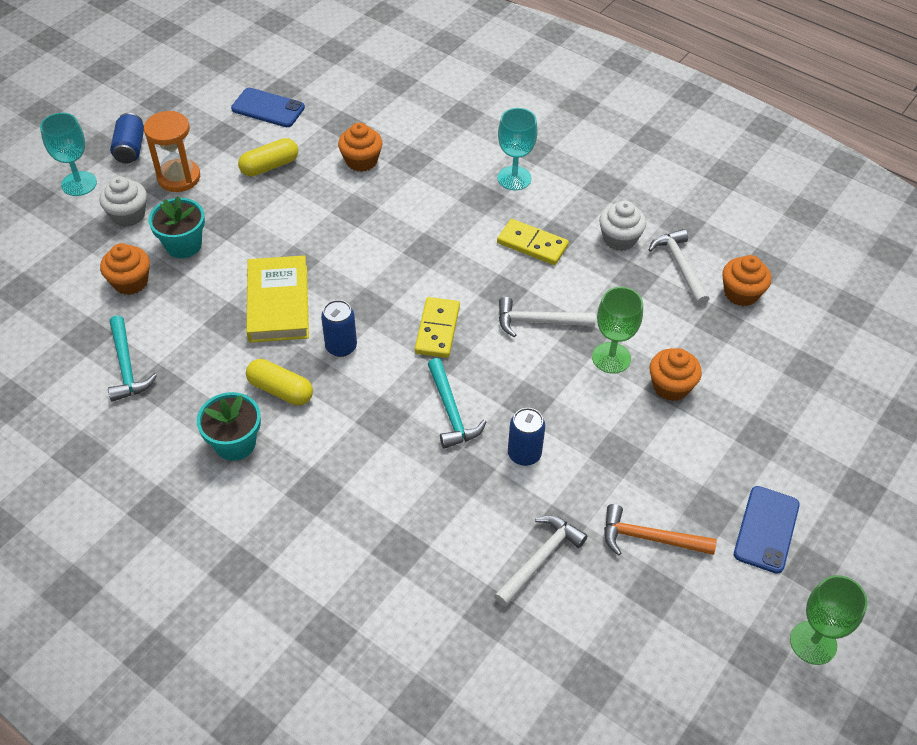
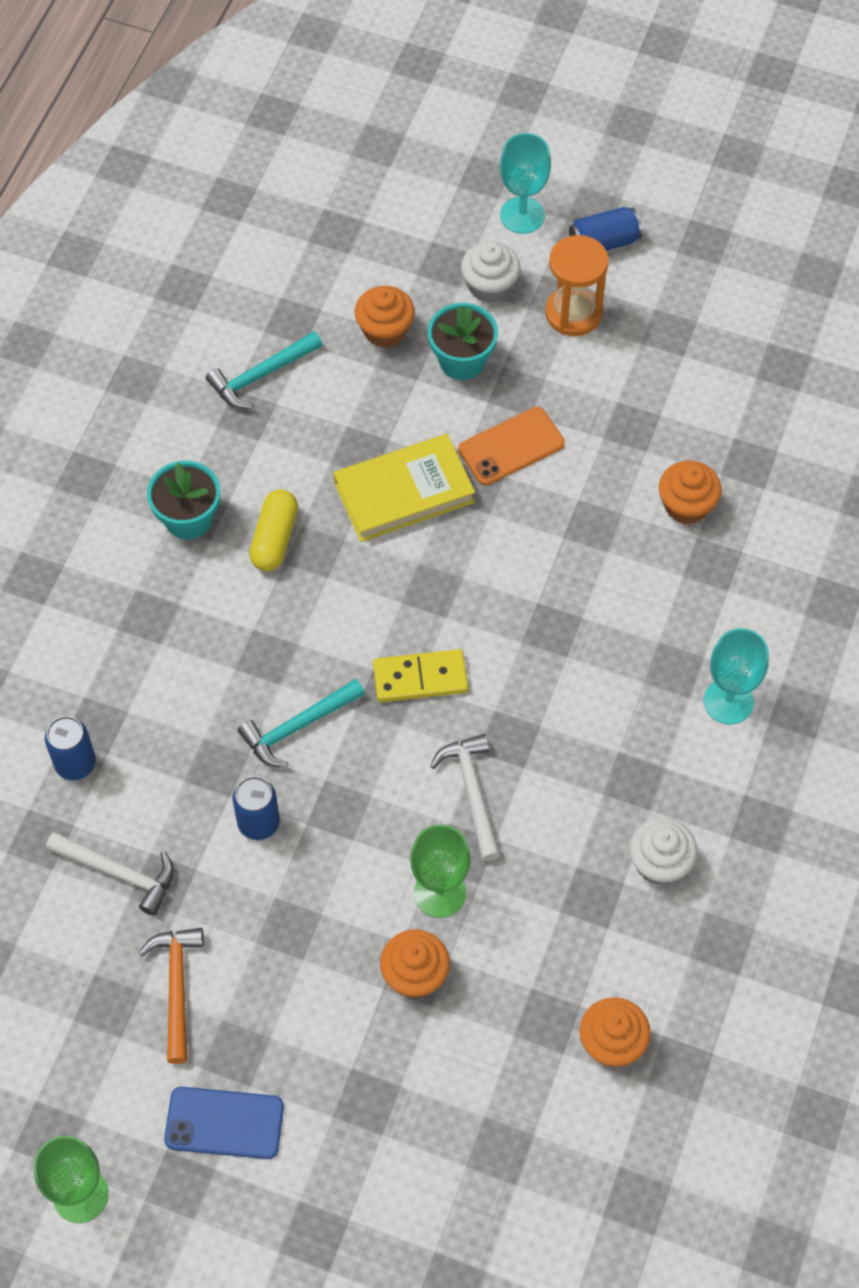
camera: 75 degrees right, 10 degrees up
(268, 108) = (743, 364): blue phone -> none
(269, 166) = (633, 404): yellow capsule -> none
(270, 236) = (511, 446): none -> orange phone
(341, 347) = (358, 580): blue can -> blue can (75, 763)
(532, 244) = (608, 754): yellow domino -> none
(680, 266) = (636, 952): white hammer -> none

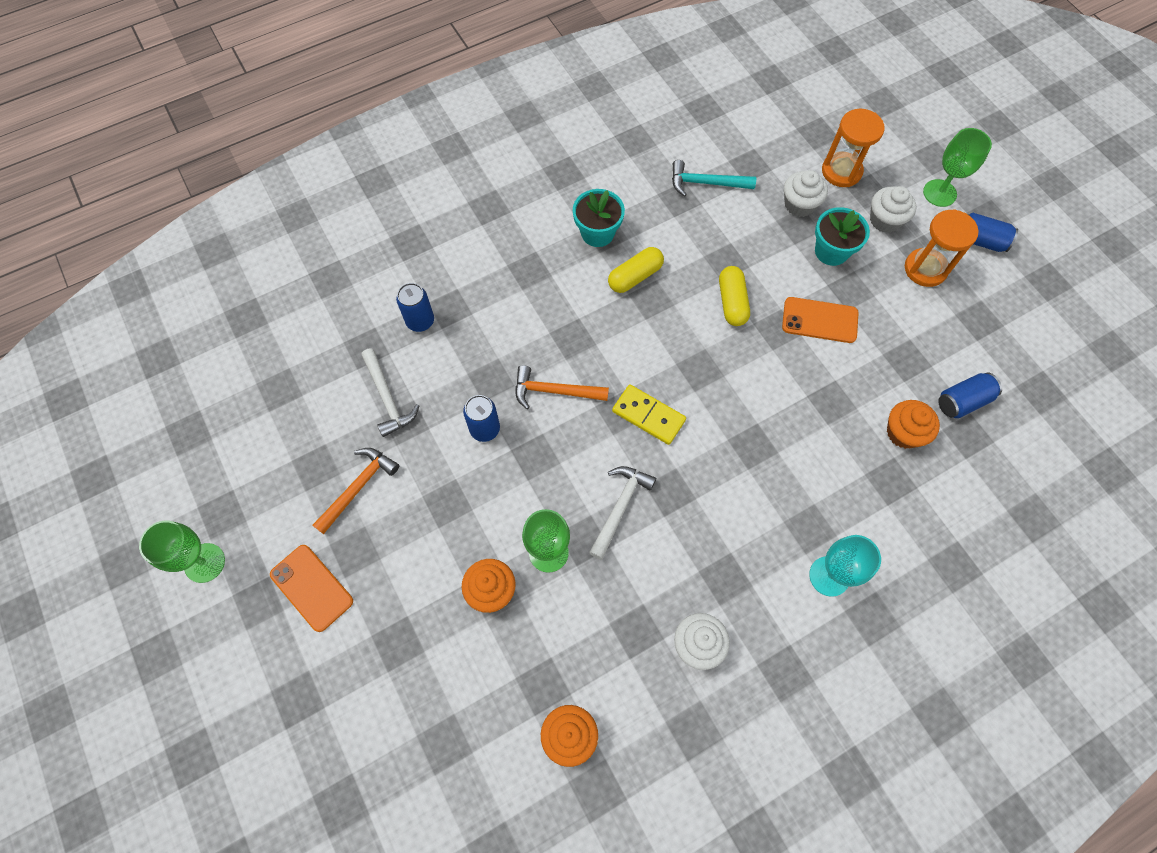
camera: 40 degrees right, 5 degrees up
(224, 1123) = (312, 587): blue phone -> orange phone
(297, 727) = (554, 391): turquoise hammer -> orange hammer
(385, 330) = (799, 204): orange cupcake -> white cupcake
(399, 260) = (841, 171): none -> orange hourglass
(404, 492) = (732, 302): yellow book -> yellow capsule
(522, 215) = (939, 193): turquoise goblet -> green goblet
(717, 431) = (962, 401): none -> blue can

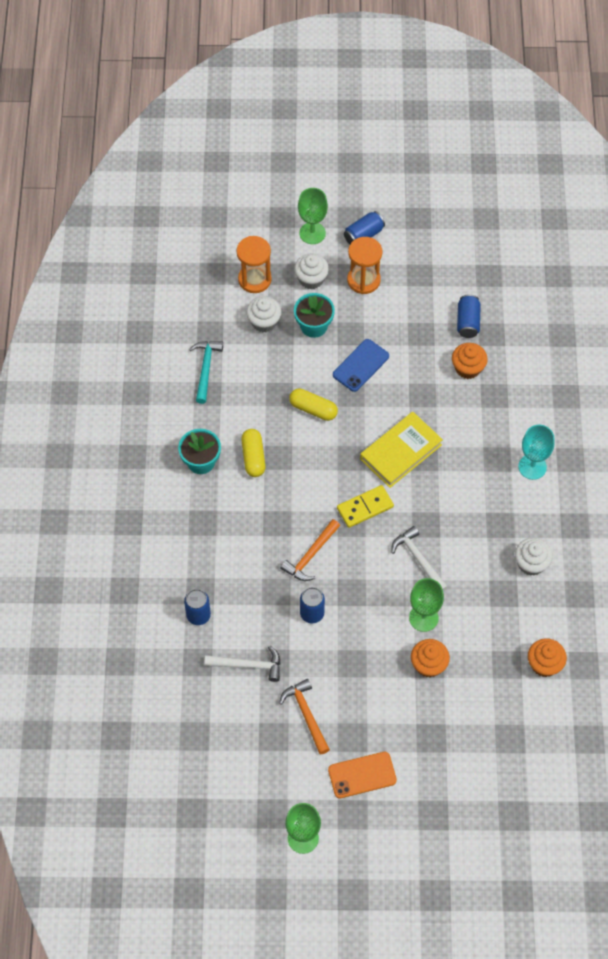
camera: 60 degrees left, 5 degrees down
(706, 183) = (206, 369): turquoise hammer -> turquoise hammer turned 150 degrees clockwise
(743, 417) = (401, 452): none -> yellow book
(819, 320) = (360, 365): orange phone -> blue phone

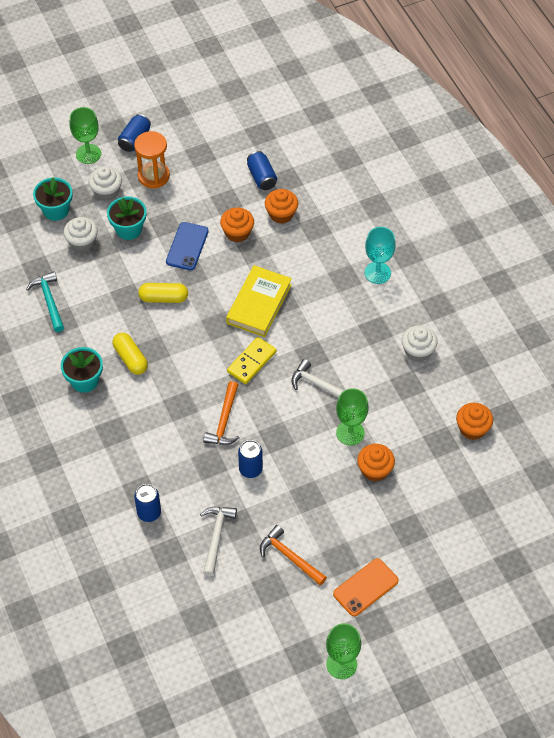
camera: 25 degrees left, 5 degrees down
(248, 665) = (216, 537): white hammer -> white hammer turned 60 degrees counterclockwise
(254, 279) = (56, 210): orange hourglass -> turquoise flower pot
(416, 370) = (237, 232): none -> orange cupcake

